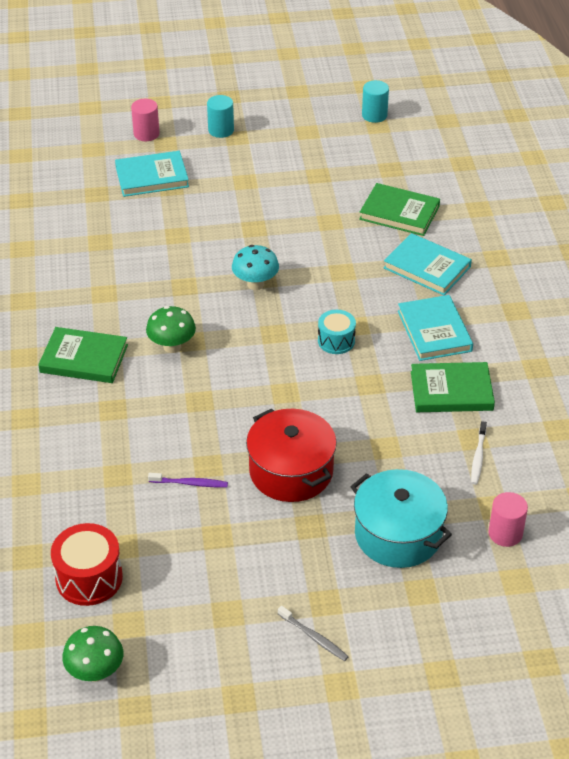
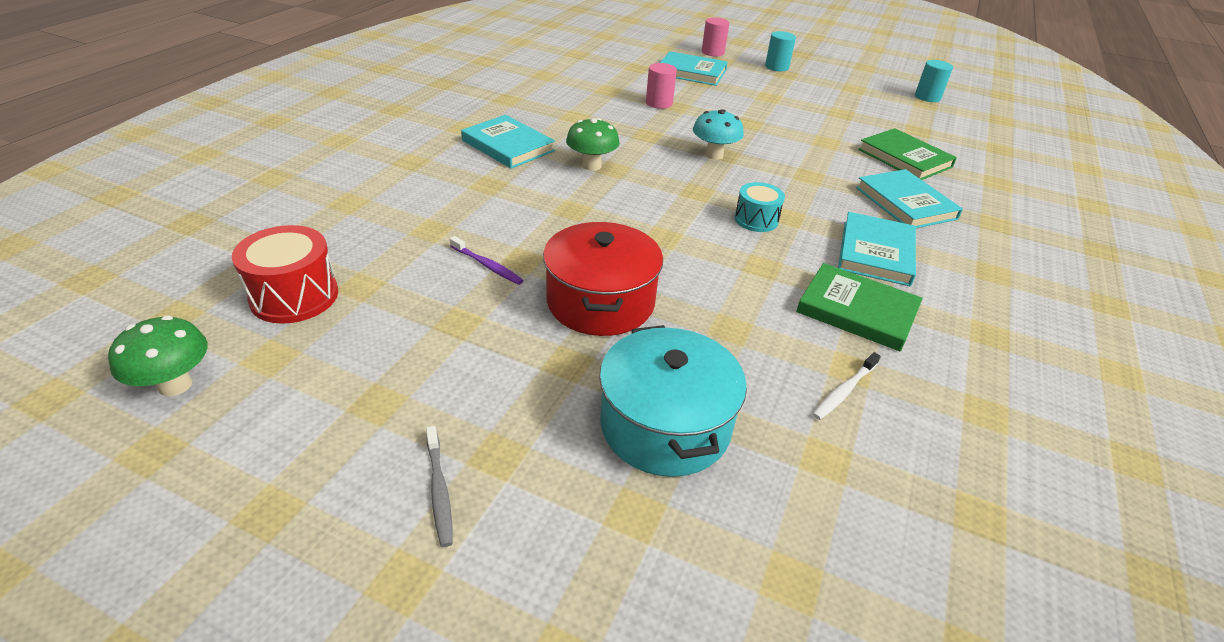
camera: 30 degrees right, 5 degrees down
(84, 358) = (508, 145): green book -> turquoise book
(505, 533) = (819, 502): pink cylinder -> pink cylinder (659, 103)

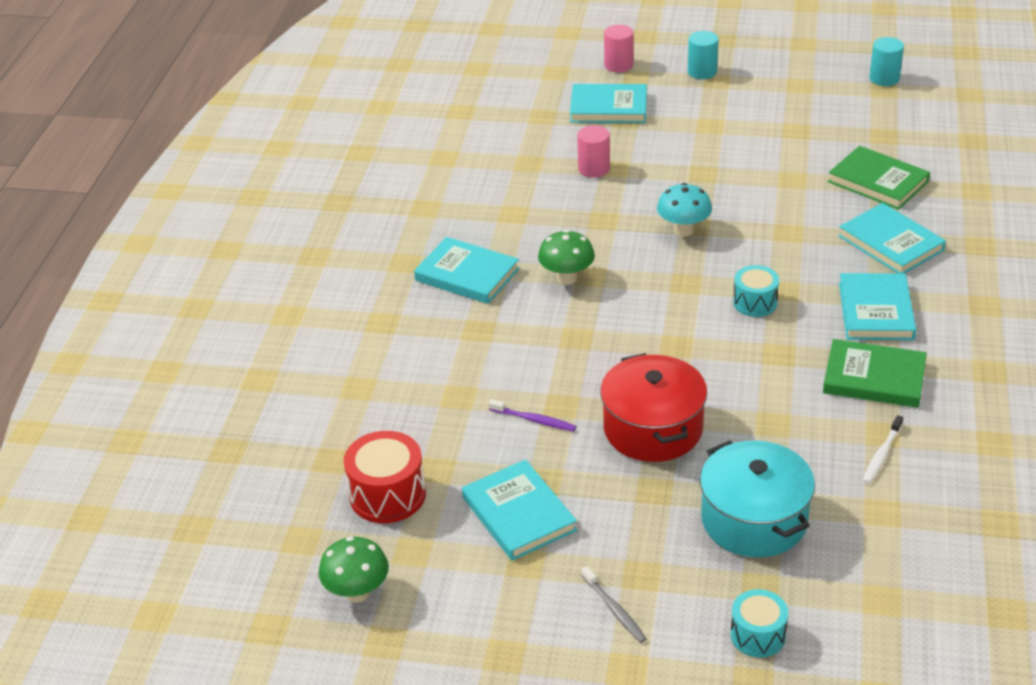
camera: 10 degrees left, 0 degrees up
(409, 349) = (519, 514): none -> turquoise book
(601, 584) = (758, 635): none -> turquoise drum

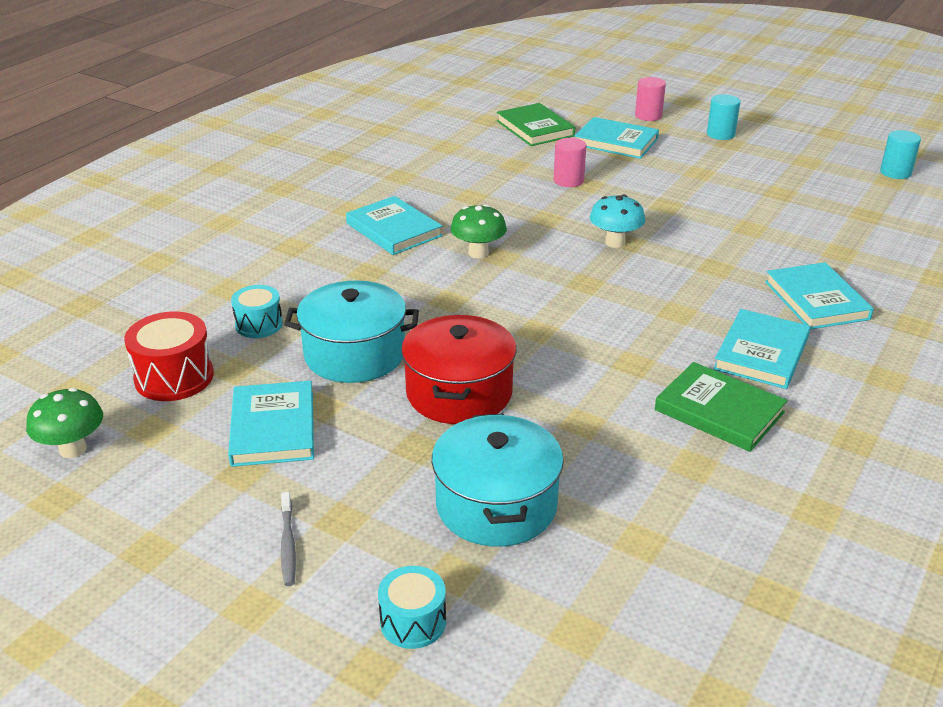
camera: 20 degrees right, 5 degrees down
(534, 420) = (354, 354): purple toothbrush -> turquoise pot
(755, 302) = (641, 315): turquoise drum -> turquoise drum (259, 324)
(878, 182) = (836, 248): green book -> green book (535, 128)
(882, 454) = (679, 484): white toothbrush -> none

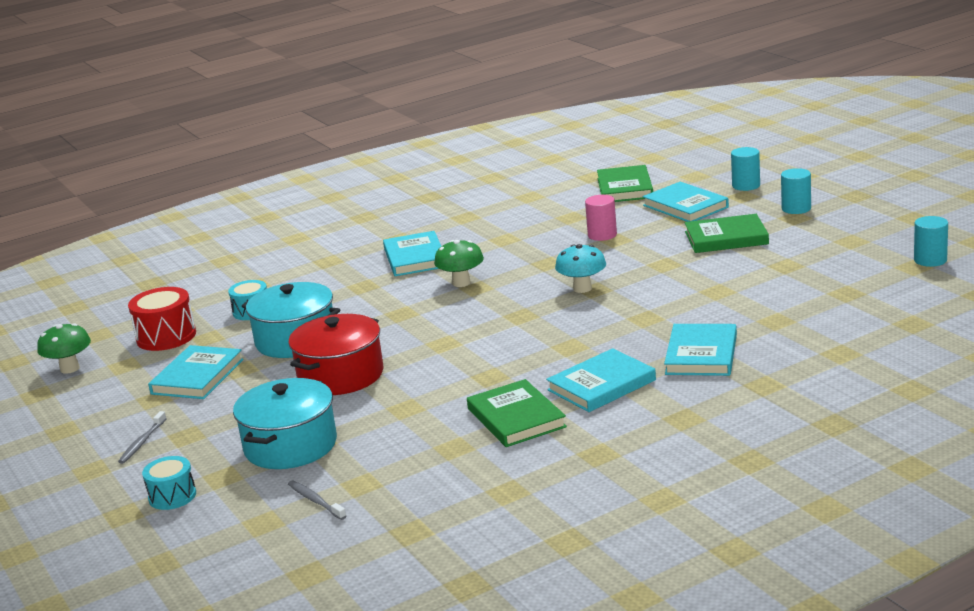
camera: 30 degrees right, 10 degrees down
(611, 581) = (315, 501): none -> grey toothbrush
(648, 116) = (746, 185): pink cylinder -> turquoise cylinder
(692, 170) = (726, 238): none -> green book

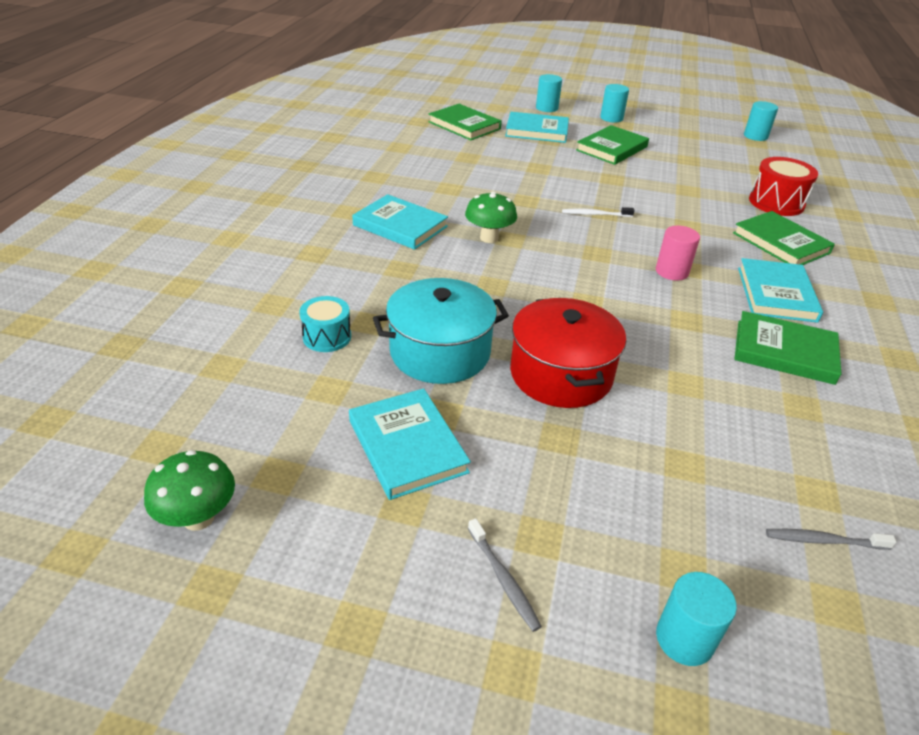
camera: 50 degrees left, 15 degrees up
(166, 336) = (270, 409): red drum -> red drum (776, 203)
(172, 496) = (684, 639): turquoise drum -> turquoise cylinder
(290, 446) = (671, 484): turquoise pot -> none
(582, 288) = (595, 214): turquoise mushroom -> white toothbrush
(602, 235) = (521, 166): pink cylinder -> pink cylinder (672, 271)
(701, 354) = (780, 243): turquoise book -> green book

